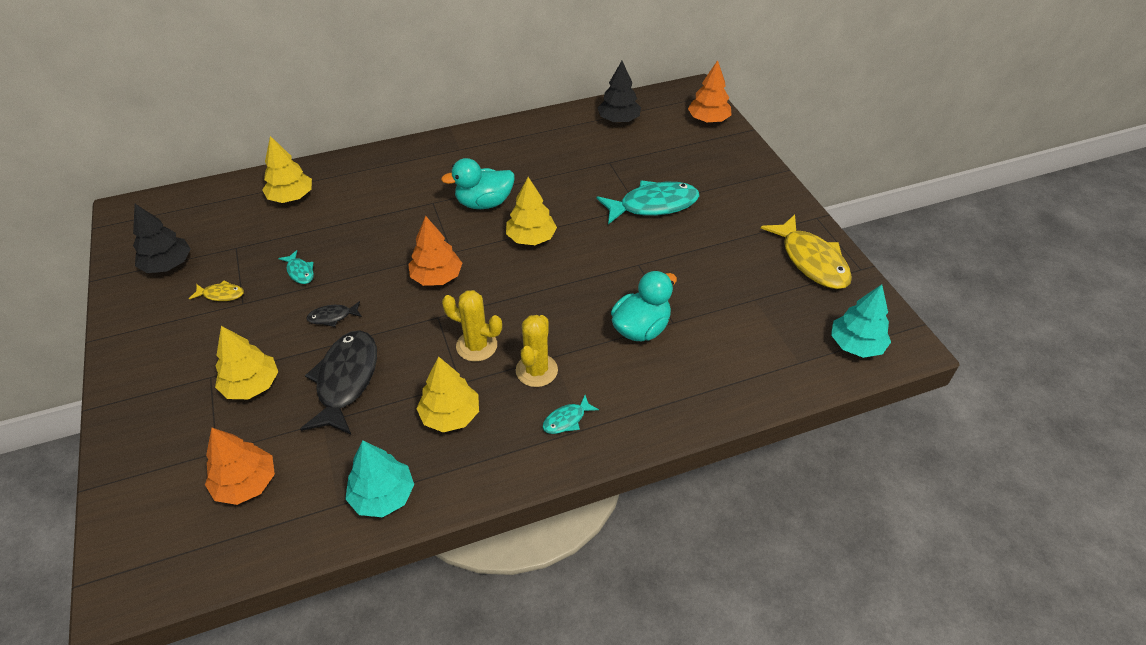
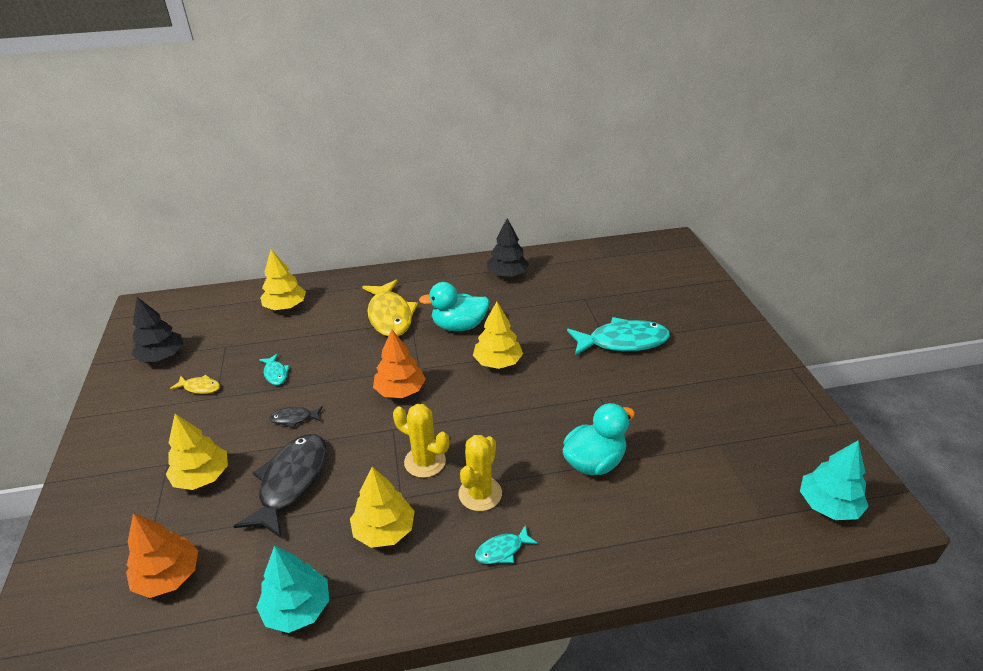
camera: 10 degrees right, 10 degrees down
(618, 120) = (599, 262): black tree -> black tree (507, 274)
(708, 120) = (686, 268): orange tree -> none
(811, 261) = (783, 411): yellow fish -> yellow fish (390, 316)

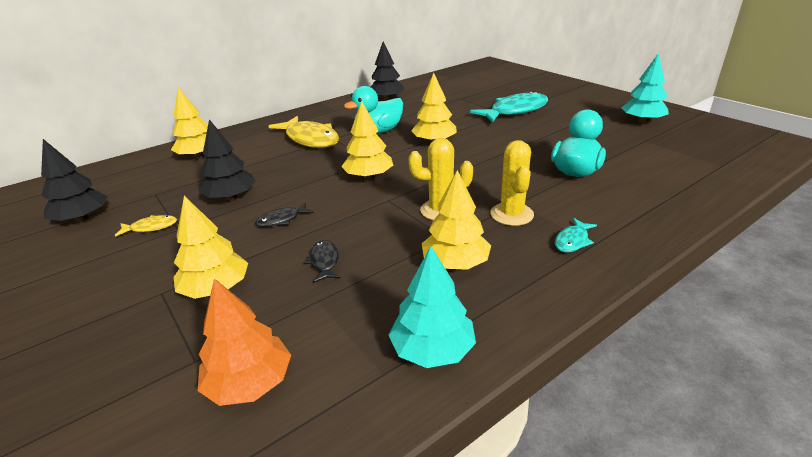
camera: 25 degrees left, 5 degrees down
(275, 373) = (231, 197): turquoise fish -> black tree
(291, 482) = (324, 261): black fish -> black fish, size x0.46
(400, 390) = (368, 176): orange tree -> yellow tree
(828, 505) = (749, 148): turquoise tree -> turquoise tree (642, 121)

